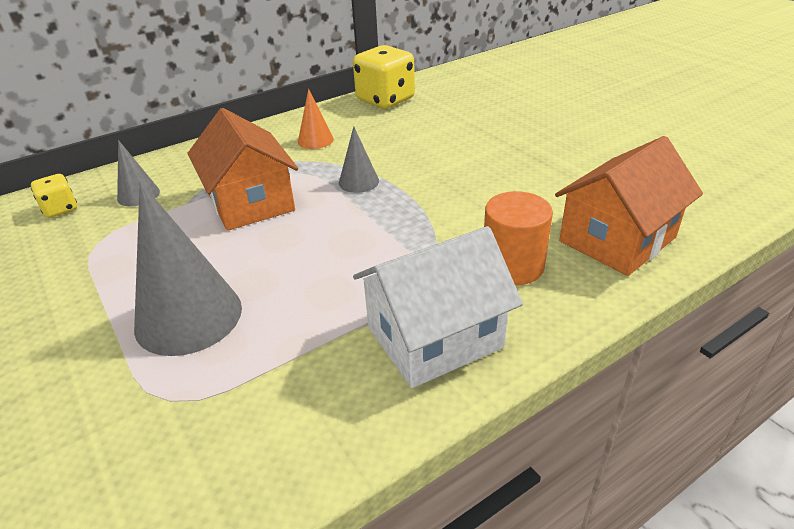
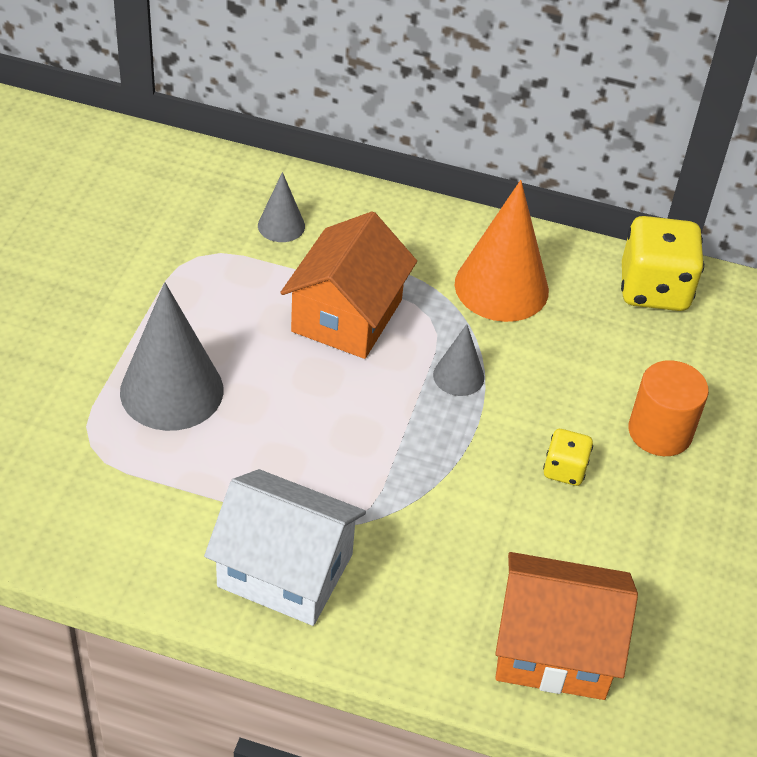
camera: 45 degrees right, 10 degrees up
(60, 209) = (214, 191): yellow dice -> yellow dice (564, 470)
(315, 140) = (501, 287): orange cone -> orange cone, size x1.95
(512, 266) = (431, 579): orange cylinder -> orange cylinder (660, 431)

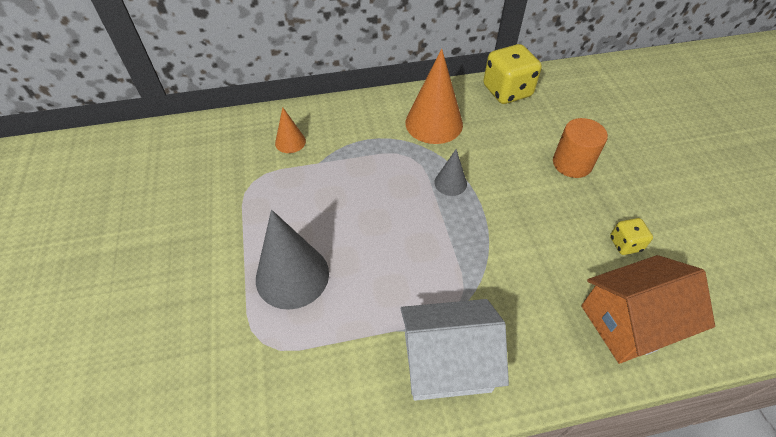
camera: 25 degrees left, 5 degrees up
(281, 225) = (290, 142): grey cone -> orange cone
(347, 316) = (364, 177): orange house -> none
(564, 470) = (545, 209): yellow dice -> yellow dice (625, 244)

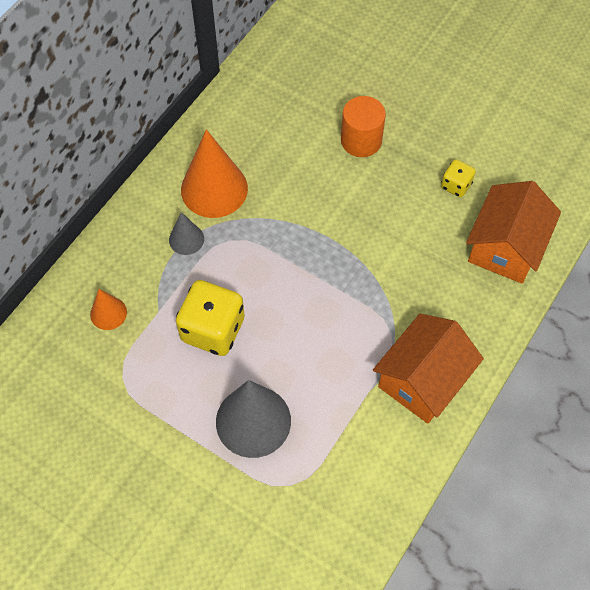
camera: 45 degrees left, 10 degrees up
(447, 362) = (423, 380): white house -> orange house
(450, 183) = (287, 237): grey cone -> grey cone (186, 239)
(507, 91) = (242, 103): yellow dice -> yellow dice (213, 329)

